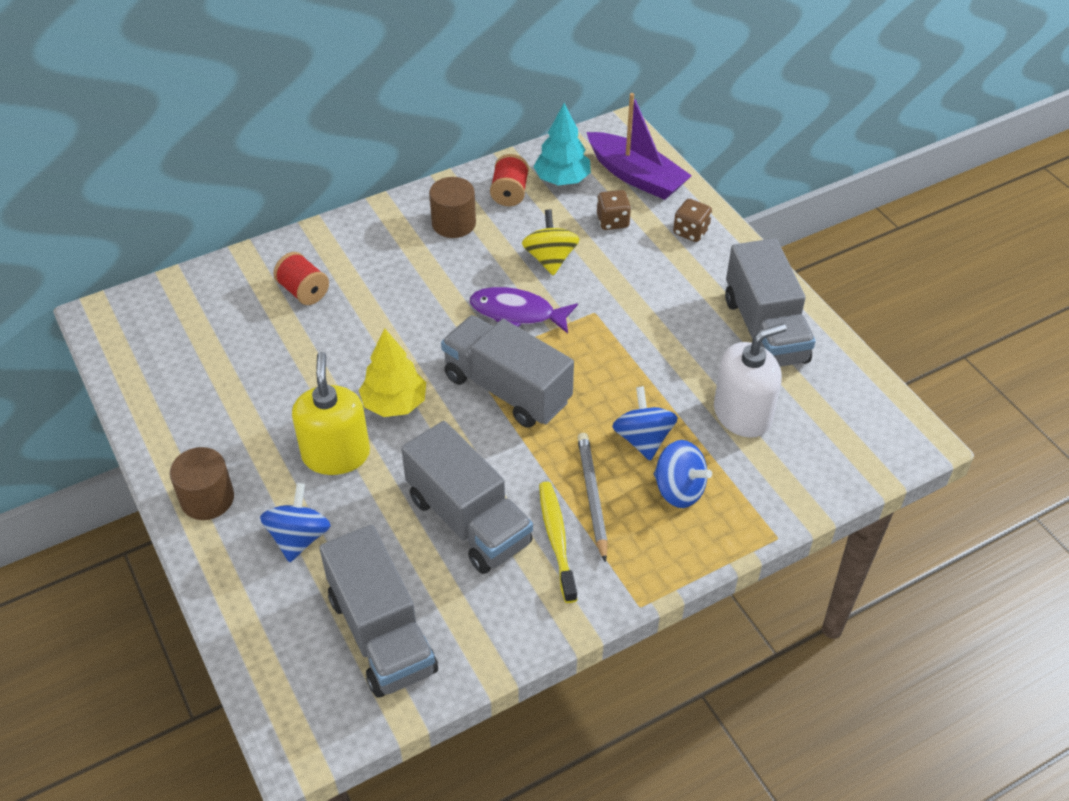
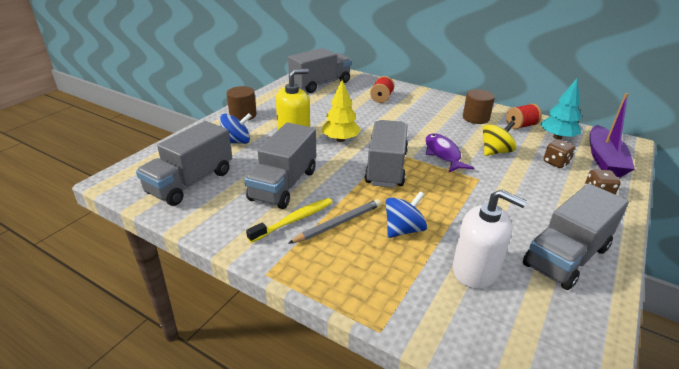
camera: 60 degrees right, 15 degrees down
(177, 343) = (320, 84): none -> grey truck
(679, 490) = (377, 260): blue spinning top -> none

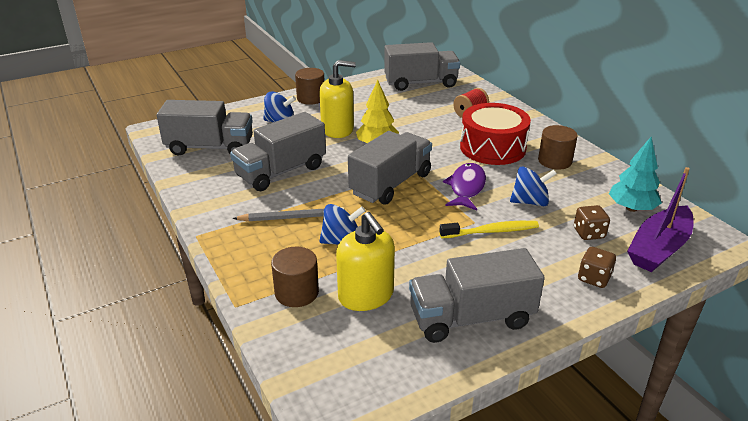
camera: 30 degrees right, 0 degrees up
(191, 182) = (210, 147): grey truck -> grey truck turned 150 degrees counterclockwise
(293, 220) = (258, 203): yellow toothbrush -> yellow toothbrush (491, 231)
(419, 292) = (296, 292): none -> brown cylinder
(426, 119) = (492, 148): none -> red drum
(475, 270) = (366, 296): white soap dispenser -> yellow soap dispenser
(495, 152) = (530, 202): yellow spinning top -> blue spinning top
(521, 126) = (601, 183): red spool -> none

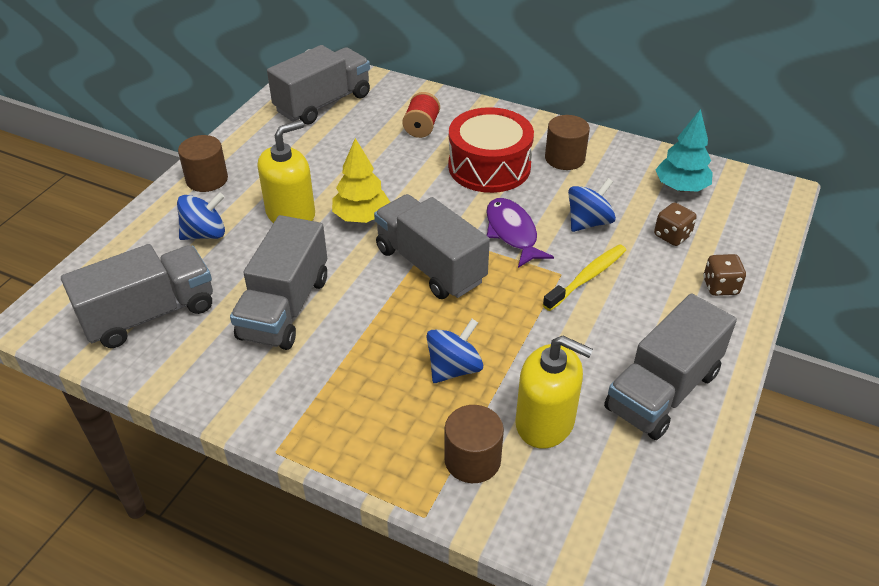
camera: 35 degrees left, 10 degrees up
(292, 217) = (366, 366): grey pencil -> none
(391, 184) = (430, 265): grey truck -> grey truck turned 45 degrees counterclockwise
(658, 248) = (740, 224): purple boat -> none

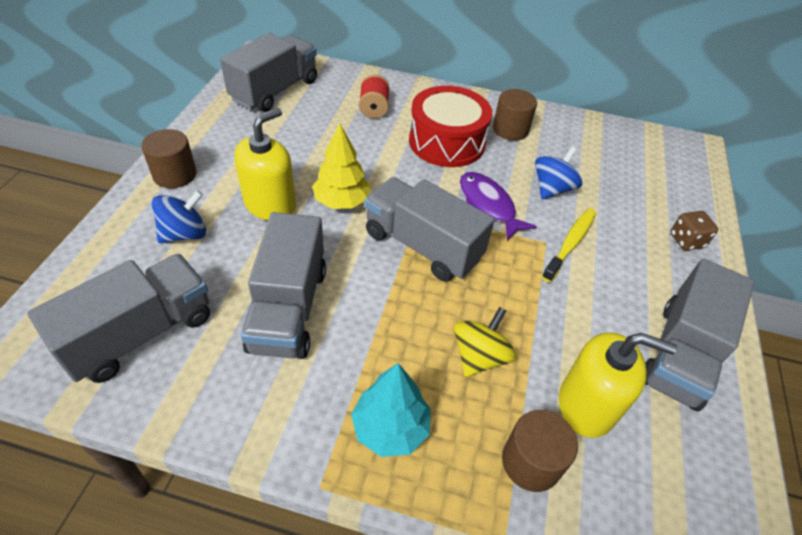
camera: 15 degrees left, 5 degrees up
(454, 368) = (479, 356): blue spinning top -> yellow spinning top
(672, 236) = (627, 195): brown dice -> none
(681, 187) = (617, 149): turquoise tree -> turquoise tree (390, 428)

